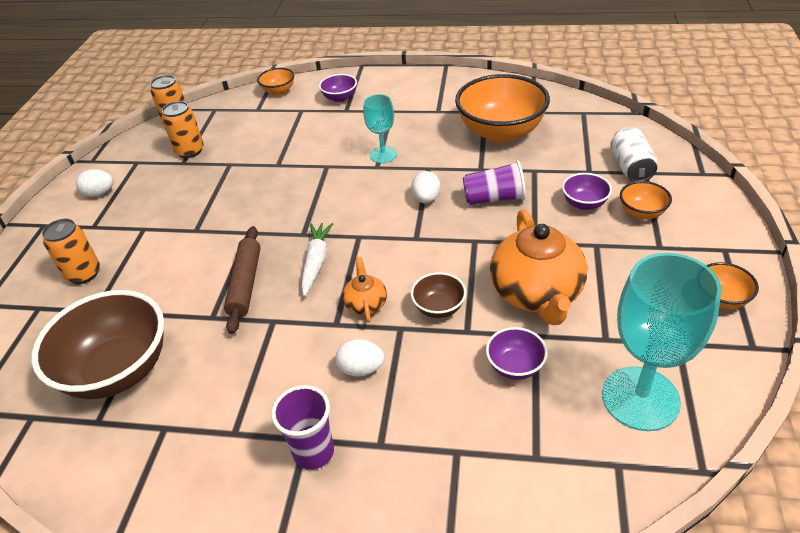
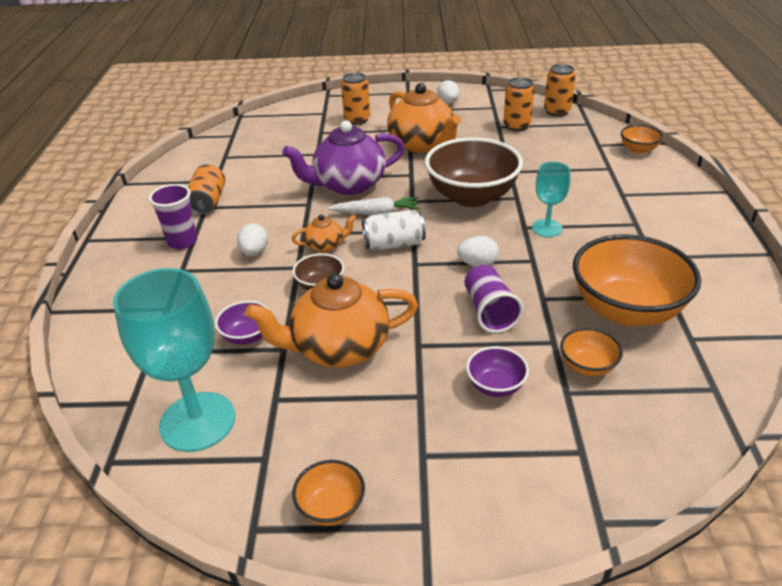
camera: 80 degrees right, 5 degrees down
(118, 370) = (265, 154): brown bowl -> brown bowl (472, 197)
(186, 220) = (422, 144): none -> orange teapot
(222, 431) = (208, 202): none -> orange can
(245, 284) = (348, 184): brown rolling pin -> purple teapot
(340, 98) = (644, 187): purple bowl -> none
(630, 167) = (589, 435): white can -> white can (394, 244)
(641, 213) = (488, 441): orange bowl -> orange bowl (587, 366)

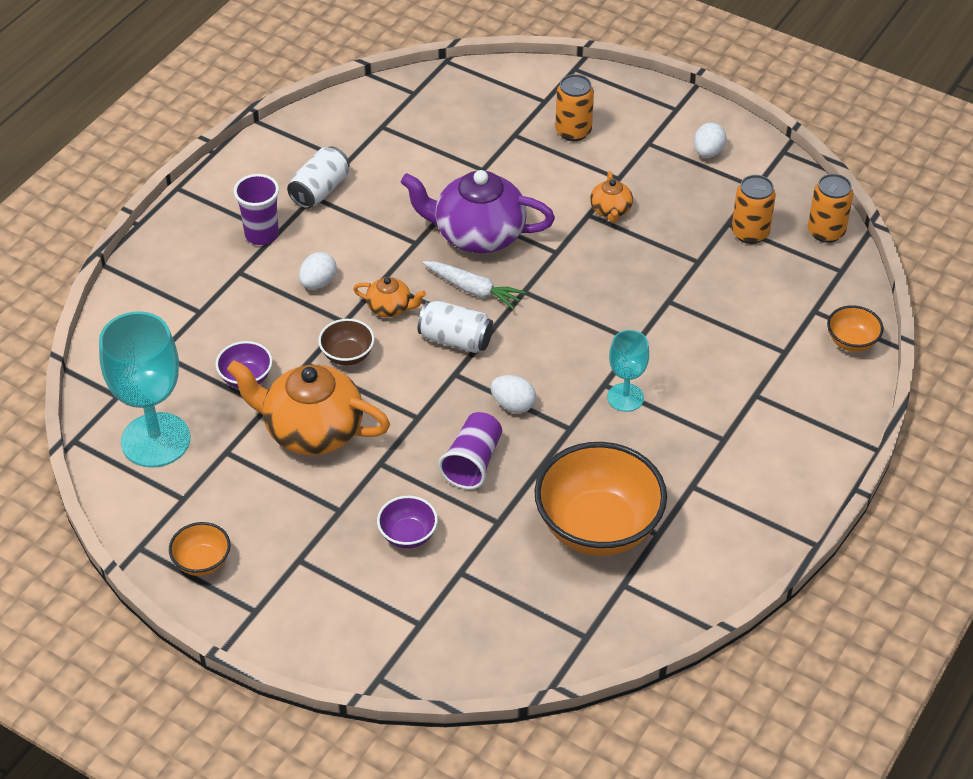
camera: 30 degrees right, 10 degrees up
(208, 202) = (320, 190): orange can -> white can
(422, 144) = (610, 210): orange teapot -> orange teapot, size x0.48
(472, 197) = (590, 316): brown bowl -> none
(587, 366) = (502, 560): orange bowl -> none

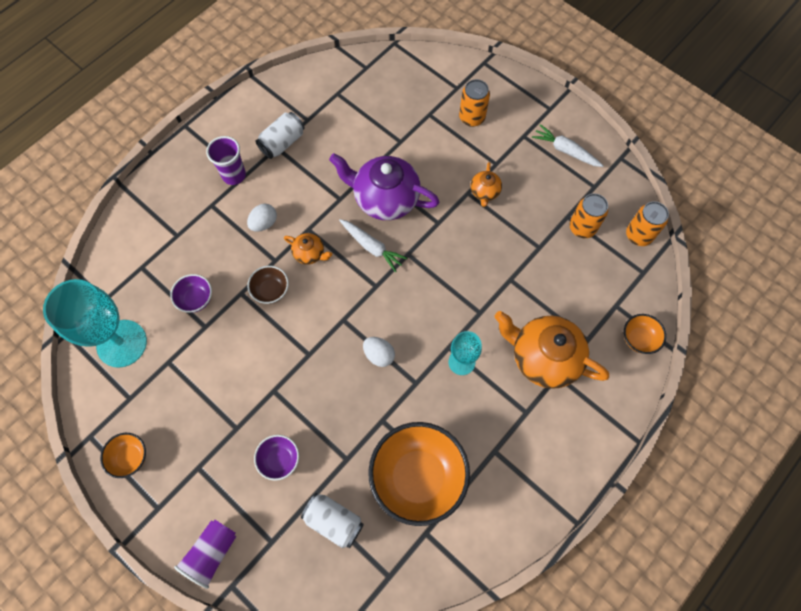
camera: 10 degrees right, 20 degrees up
(312, 430) = (232, 353): orange teapot -> orange teapot (544, 357)
(455, 339) = (350, 289): white can -> white can (334, 521)
(473, 462) = (339, 402): purple cup -> purple cup (212, 553)
(708, 152) = (565, 150): white egg -> white carrot

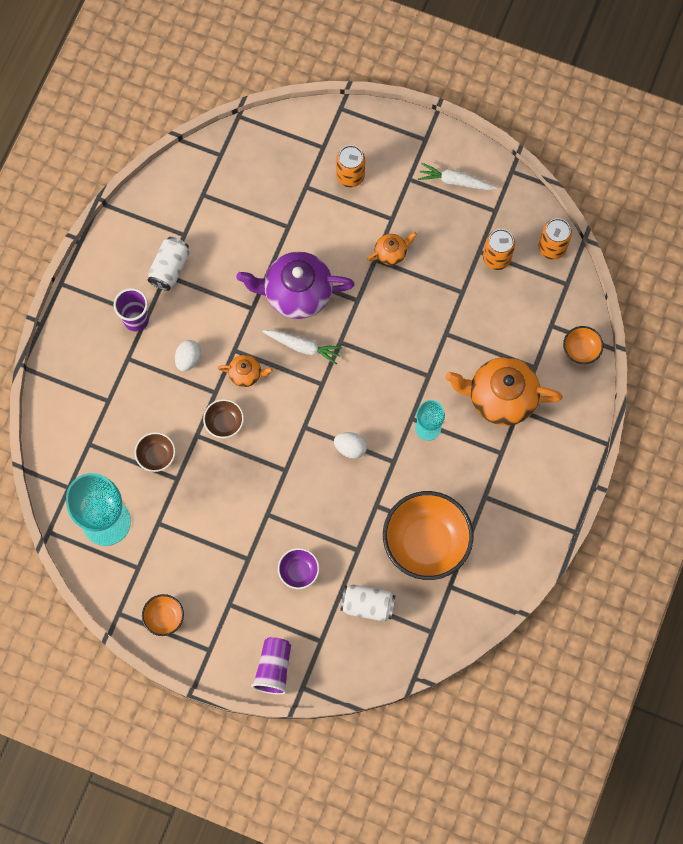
camera: 20 degrees left, 5 degrees up
(196, 299) = (156, 456): purple bowl -> brown bowl
(484, 192) = (391, 253): orange teapot -> orange teapot turned 105 degrees counterclockwise

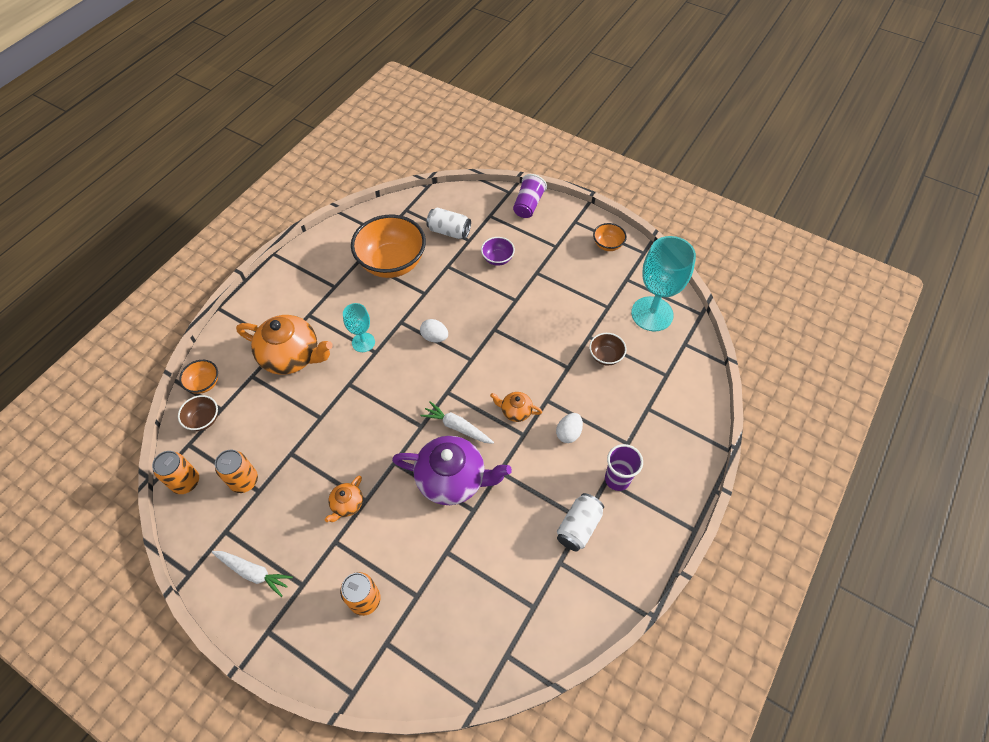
camera: 170 degrees left, 15 degrees down
(224, 423) = (541, 373): brown bowl -> brown bowl (203, 419)
(391, 253) = (347, 504): orange teapot -> orange teapot turned 45 degrees counterclockwise

